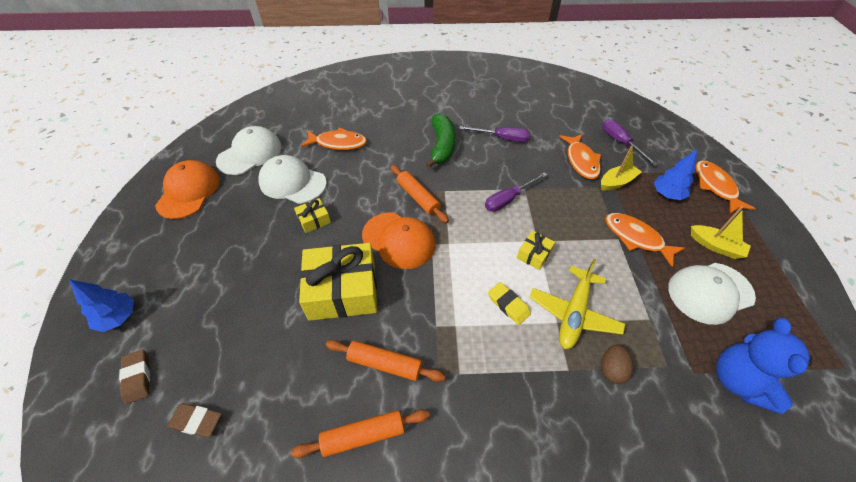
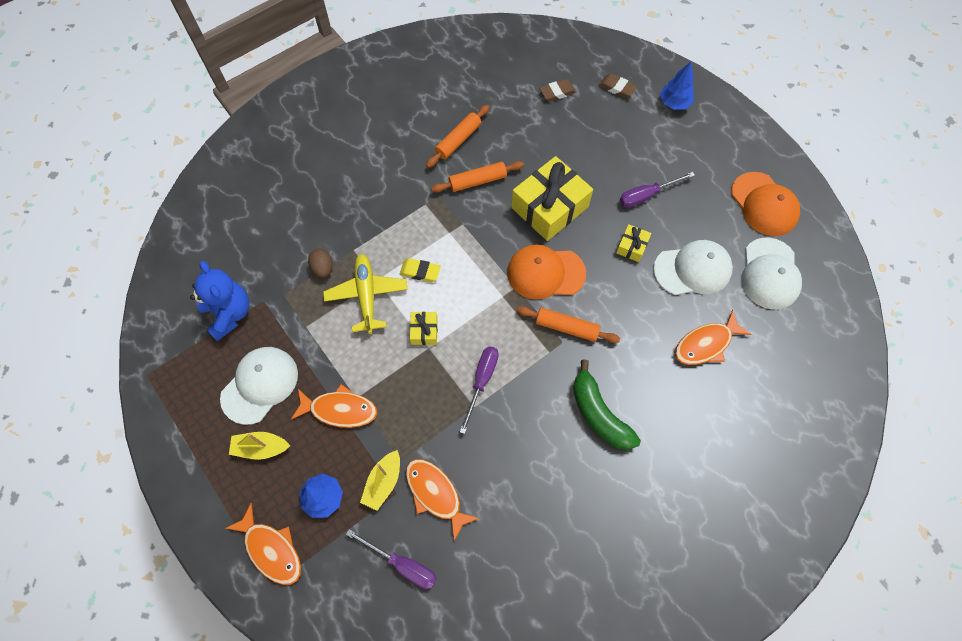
camera: 145 degrees right, 15 degrees up
(502, 138) = (544, 473): purple screwdriver -> purple screwdriver (646, 195)

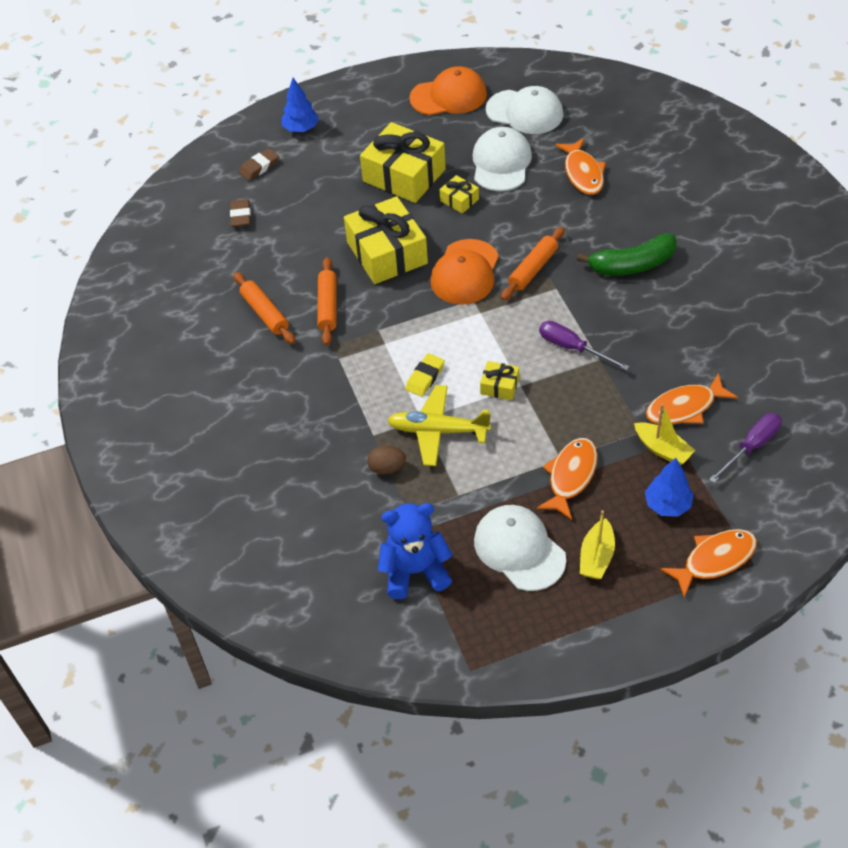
camera: 70 degrees left, 15 degrees down
(646, 195) = (404, 175): purple screwdriver -> yellow gift

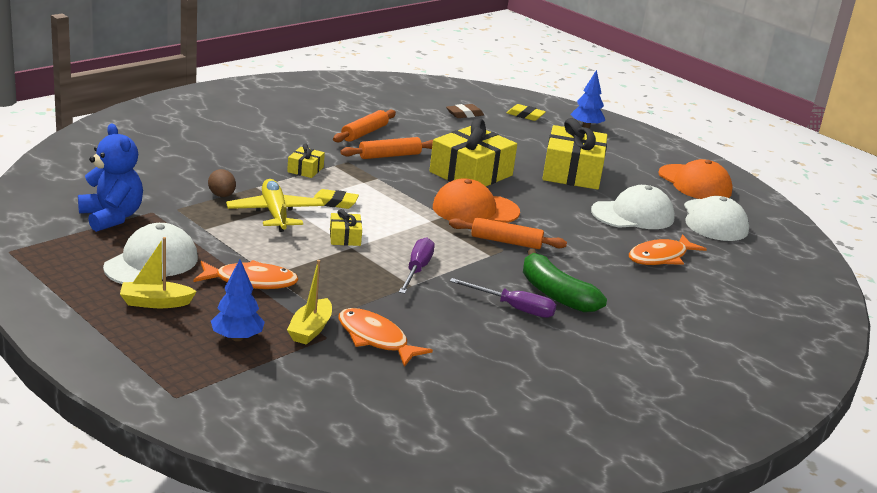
camera: 60 degrees right, 25 degrees down
(259, 167) = (525, 115): brown eraser -> yellow eraser
(459, 200) = (564, 199): yellow gift -> yellow gift (305, 169)
(715, 560) = (173, 371): orange fish -> none
(751, 447) = (342, 385): purple screwdriver -> purple screwdriver (513, 308)

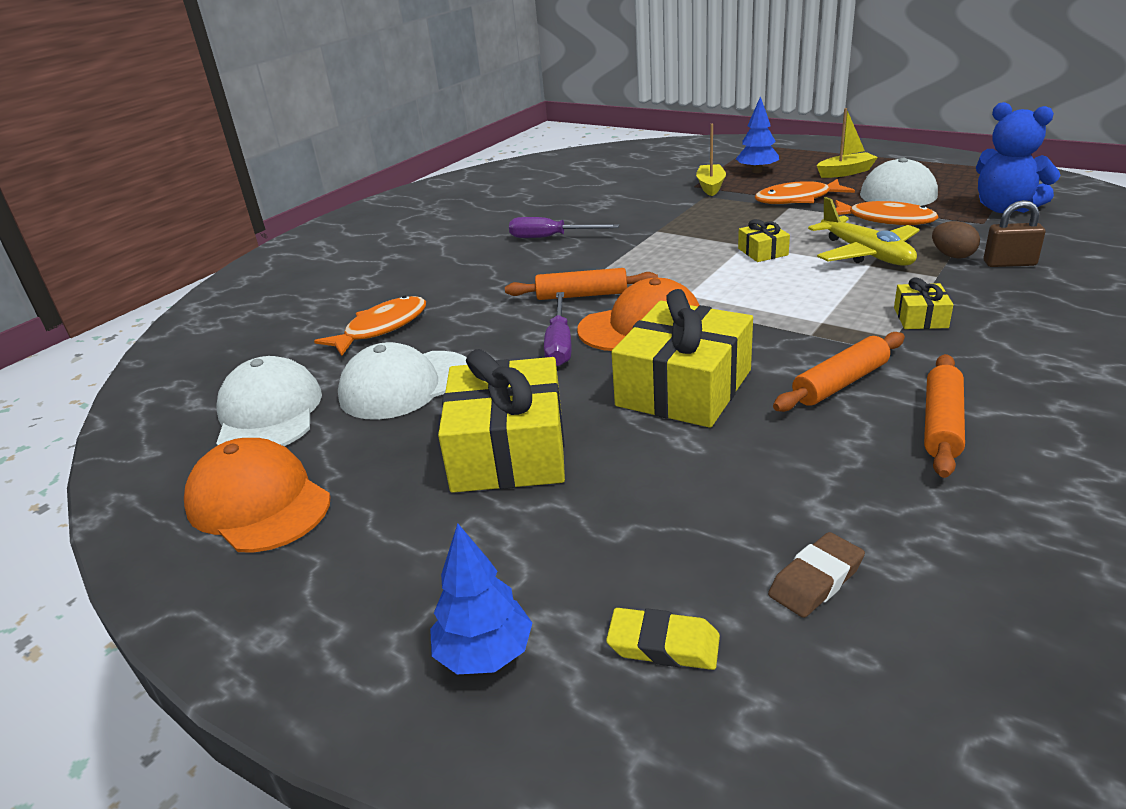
camera: 175 degrees right, 5 degrees up
(198, 181) = (1009, 263): none -> brown padlock
(334, 202) = (821, 284): yellow eraser -> none
(375, 339) = (656, 193): orange fish -> orange fish (885, 220)
(417, 270) = (661, 243): purple screwdriver -> purple screwdriver (559, 344)
(555, 294) = (512, 258): green banana -> none

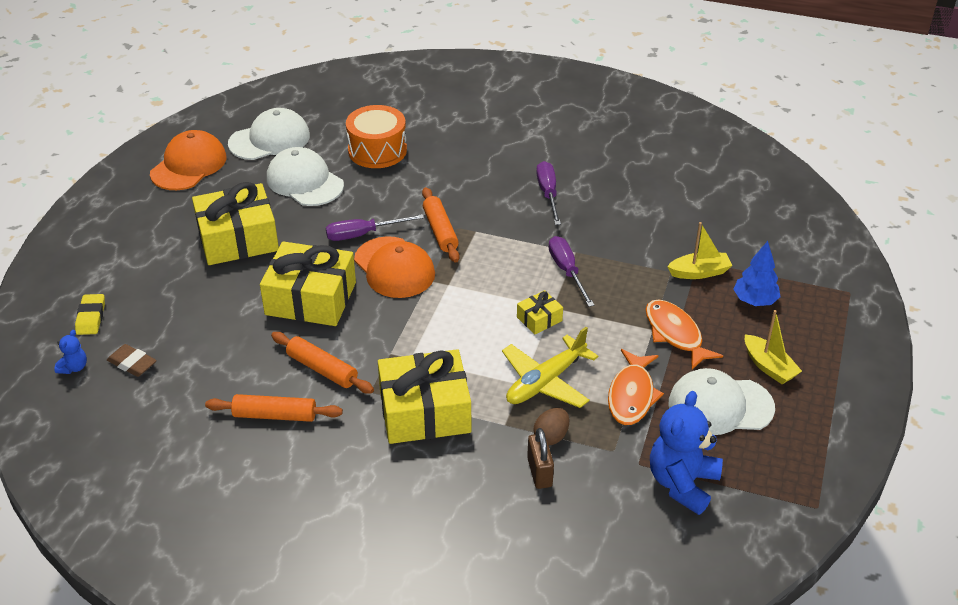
camera: 70 degrees right, 10 degrees up
(382, 328) = (377, 150): orange fish -> orange drum
(484, 654) = (86, 265): blue tree -> none
(687, 236) = (567, 271): none -> purple screwdriver
(823, 673) = (74, 367): none -> blue teddy bear
(920, 317) = (425, 411): yellow gift -> yellow gift, size x2.20

